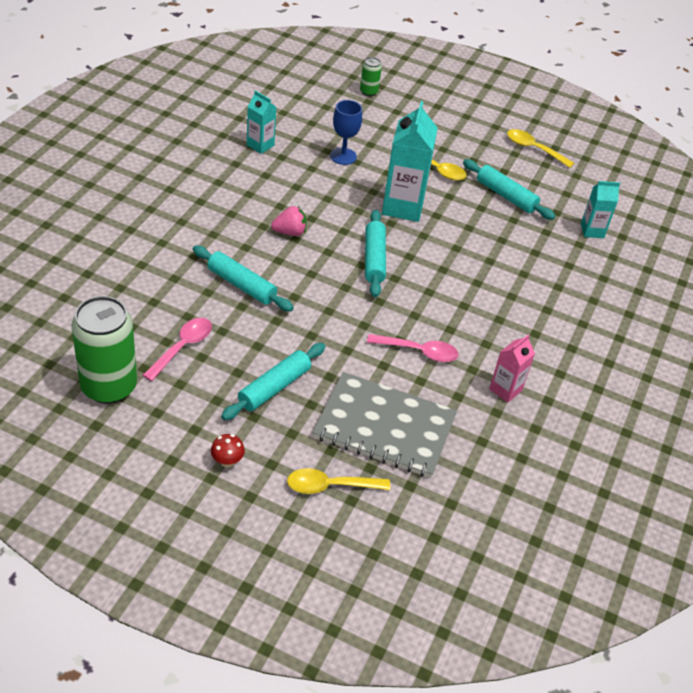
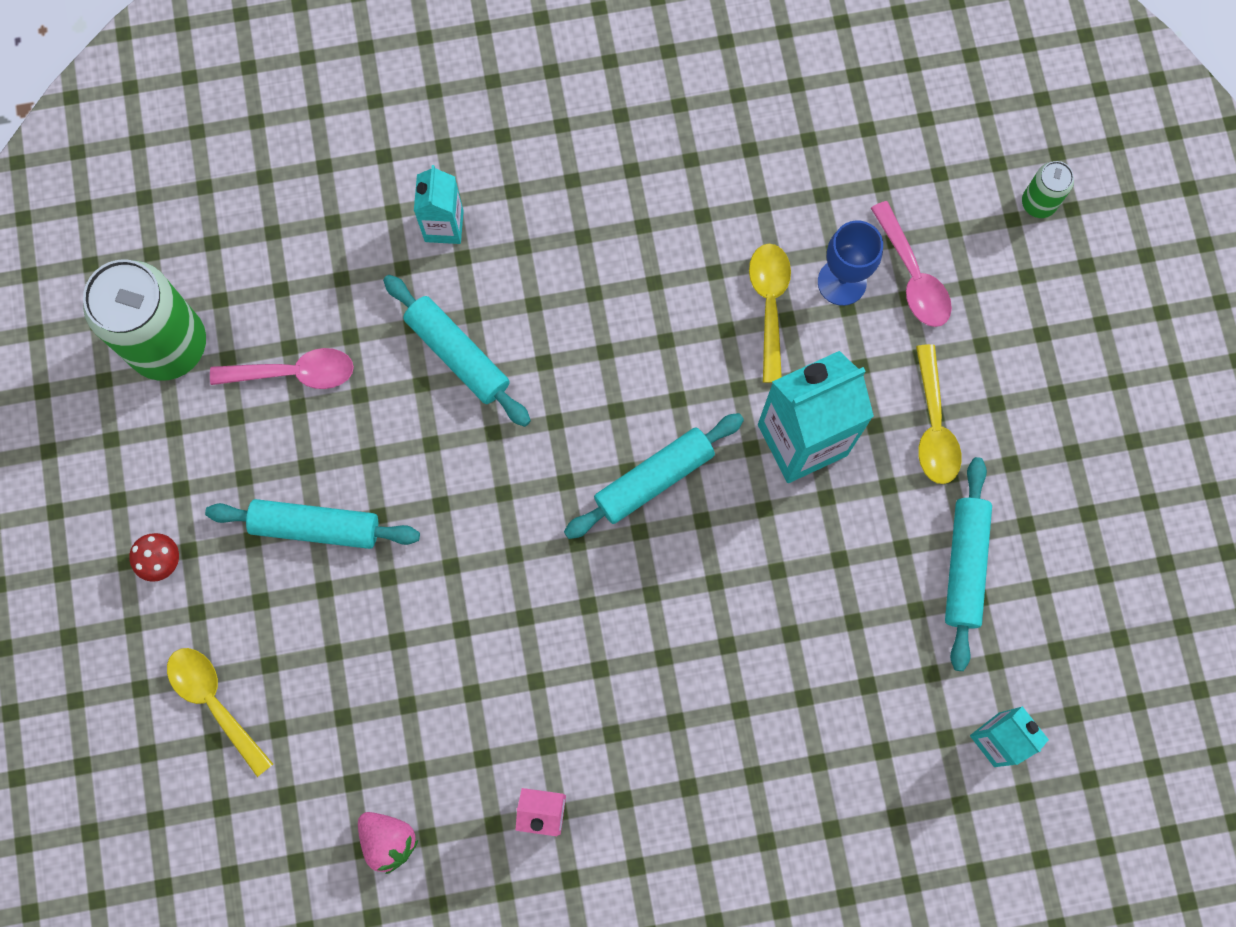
camera: 60 degrees right, 30 degrees up
(241, 285) = (458, 355): turquoise rolling pin -> turquoise rolling pin turned 45 degrees counterclockwise
(260, 145) = (760, 159): turquoise carton -> turquoise carton (444, 226)
(290, 232) = (611, 335): pink strawberry -> pink strawberry (388, 840)
(385, 427) = (356, 702): grey notebook -> none
(419, 351) = (522, 656): pink spoon -> pink spoon (912, 276)
(534, 149) = (1128, 534): yellow spoon -> yellow spoon (769, 304)

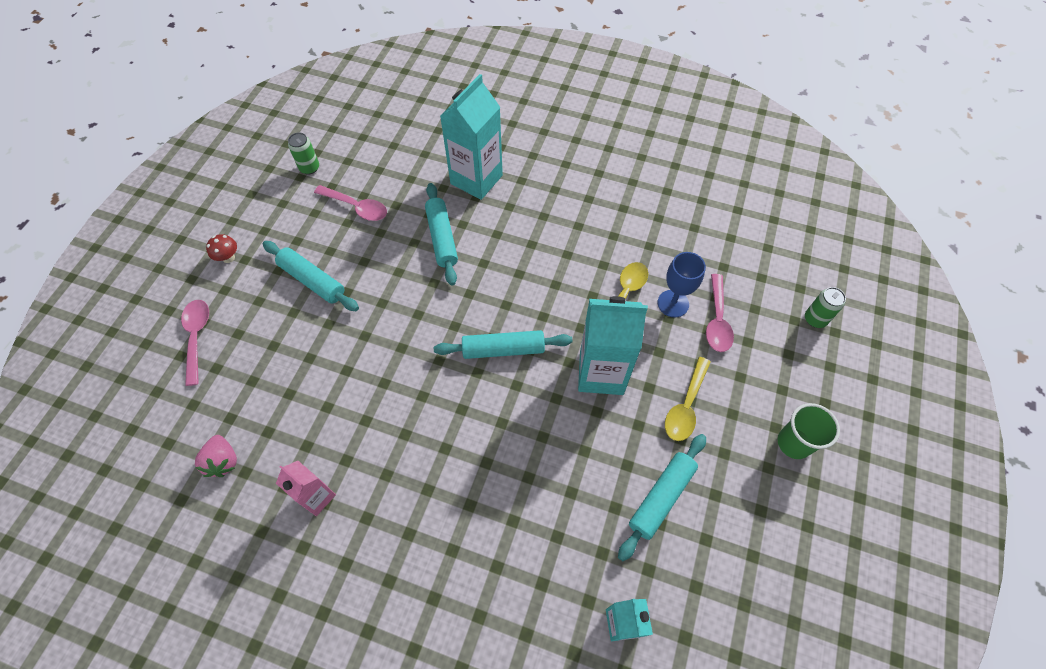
camera: 30 degrees right, 15 degrees down
(168, 345) = (309, 168): green can -> green can, size x0.46
(215, 702) = (197, 337): yellow spoon -> pink spoon
(444, 226) = (476, 179): turquoise carton -> turquoise carton, size x1.82
(1088, 402) = (793, 443): none -> green cup

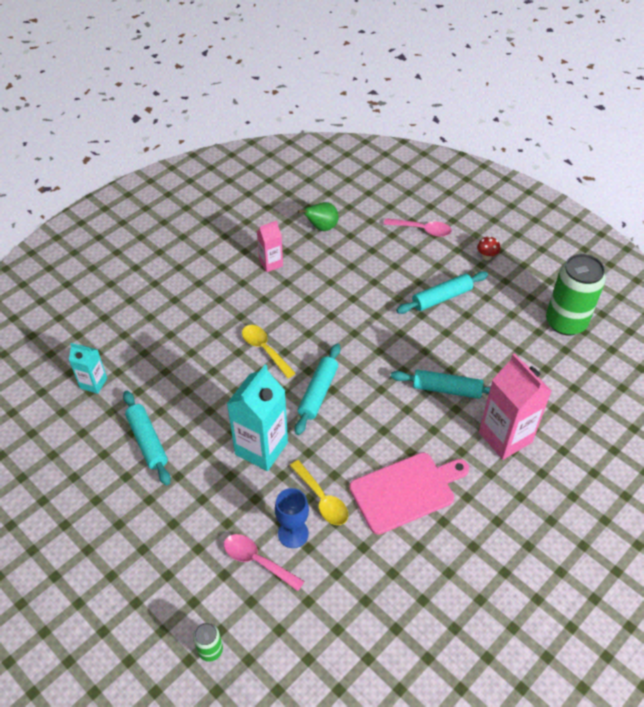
camera: 115 degrees right, 10 degrees down
(223, 461) = (321, 227): pink strawberry -> green pear
(309, 168) = (565, 322): green can -> green can, size x2.19
(357, 207) = (506, 342): pink spoon -> none
(476, 179) = (505, 437): turquoise carton -> pink carton
(576, 233) = (406, 491): none -> pink cutting board
(685, 406) = (199, 493): yellow spoon -> yellow spoon (265, 349)
(793, 443) = (123, 554): green cup -> none

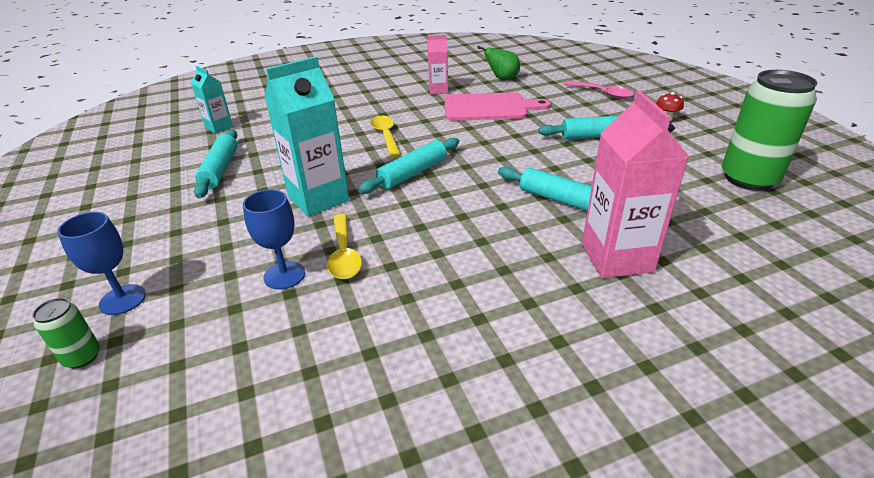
camera: 25 degrees right, 15 degrees down
(193, 598) = (122, 299): none -> blue goblet
(257, 561) = (222, 287): pink spoon -> none
(406, 491) = (450, 274): pink cutting board -> pink cutting board (489, 107)

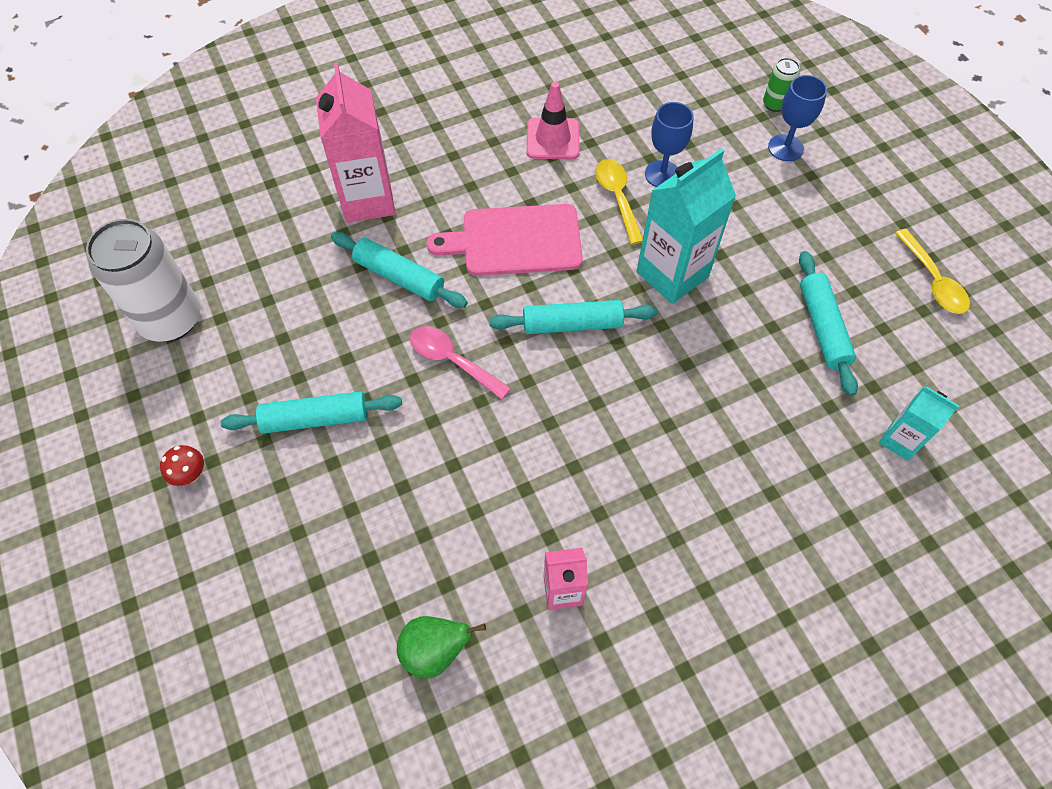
camera: 175 degrees right, 25 degrees up
(386, 136) = (626, 415): yellow spoon -> yellow spoon (932, 281)
(401, 318) = (553, 139): none -> pink traffic cone
(412, 173) = (572, 324): turquoise rolling pin -> turquoise rolling pin turned 45 degrees clockwise
(489, 107) = (469, 514): pink cutting board -> pink cutting board (515, 241)
(602, 93) = (256, 575): pink spoon -> pink spoon (452, 360)
(748, 179) = (171, 319): green can -> white can

